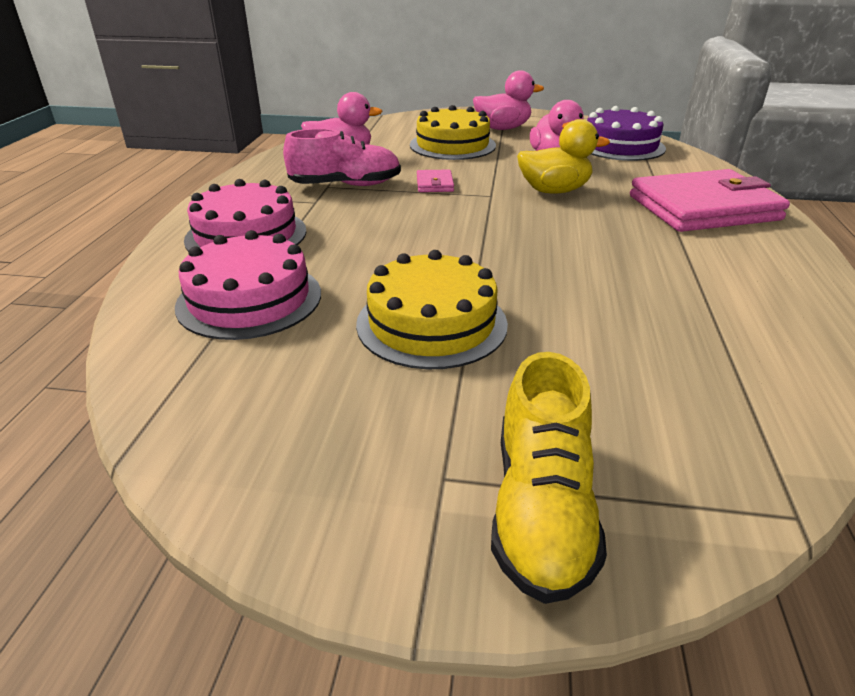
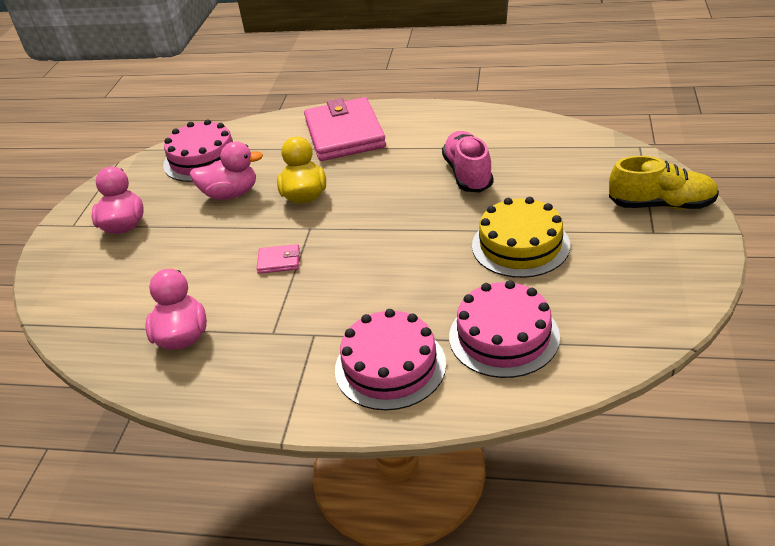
camera: 85 degrees left, 5 degrees up
(345, 185) = (273, 319): pink shoe -> pink shoe (468, 174)
(452, 145) = (169, 257): yellow cake -> none
(620, 146) = (202, 159): purple cake -> pink cake

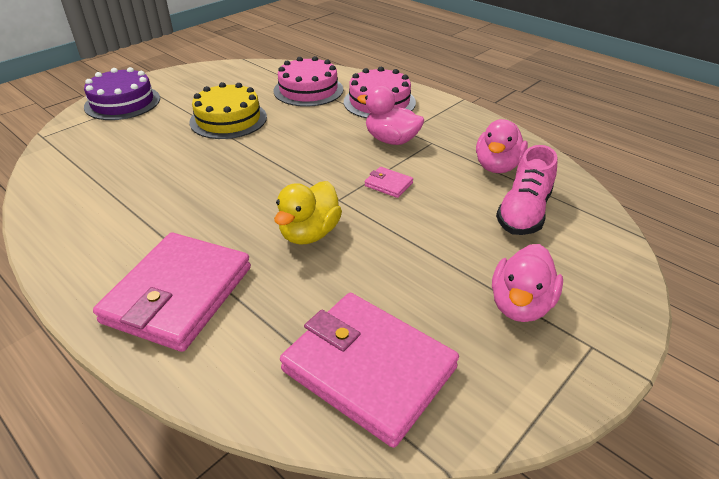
camera: 150 degrees left, 0 degrees up
(202, 159) = (368, 369): pink cake -> pink wallet
(231, 194) = (376, 280): pink duck -> pink duck (391, 140)
(468, 174) = (168, 179): pink shoe -> pink shoe (524, 212)
(661, 205) = (122, 102): yellow shoe -> purple cake

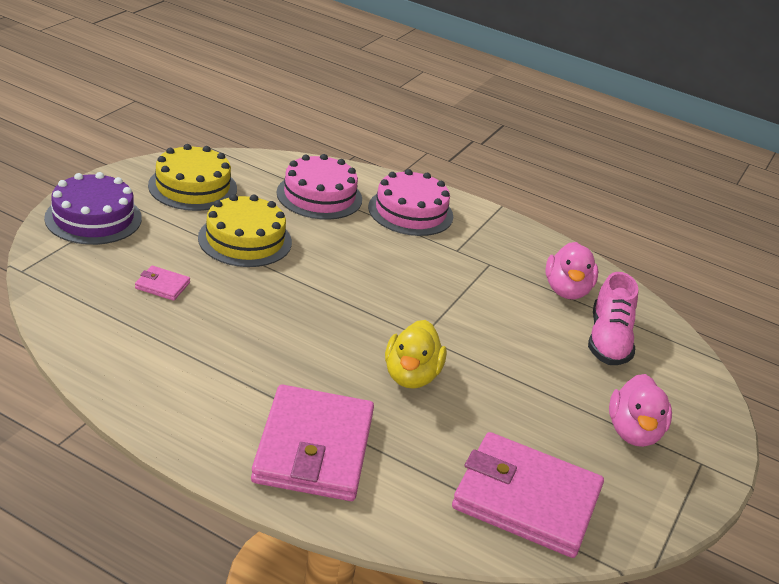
camera: 20 degrees left, 5 degrees down
(212, 83) = (192, 187): none -> yellow cake
(388, 184) = (465, 316): pink wallet -> pink wallet (162, 286)
(391, 140) = (445, 262): pink duck -> none

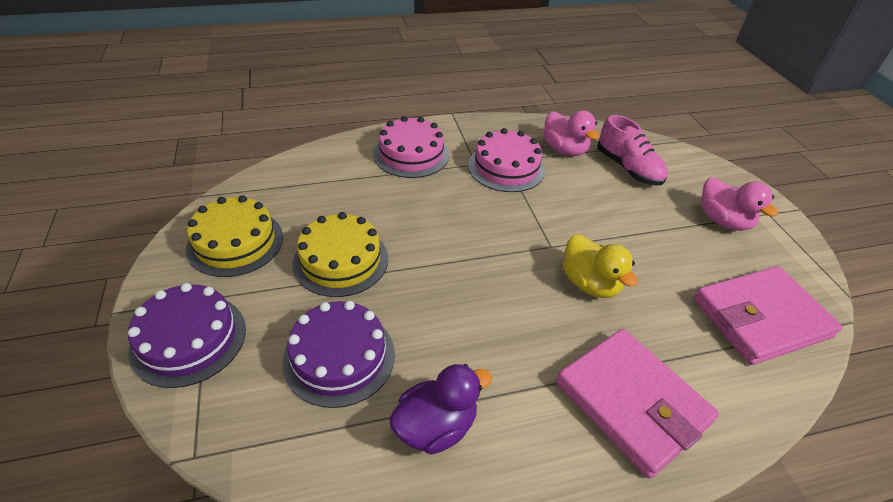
camera: 40 degrees left, 10 degrees up
(162, 286) = (339, 357): pink wallet -> purple cake
(164, 357) = (436, 426): none -> purple duck
(319, 196) = (339, 183): pink cake -> pink cake (506, 167)

